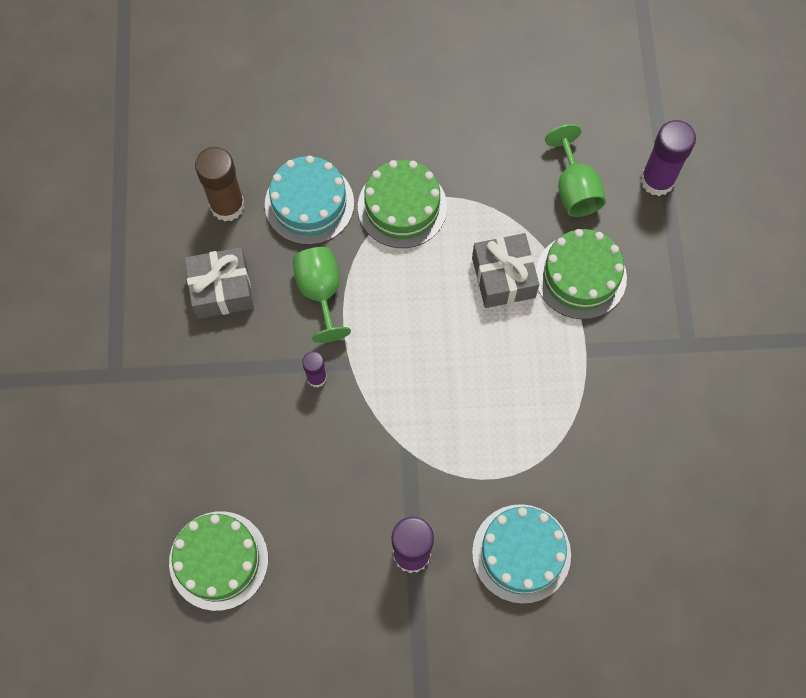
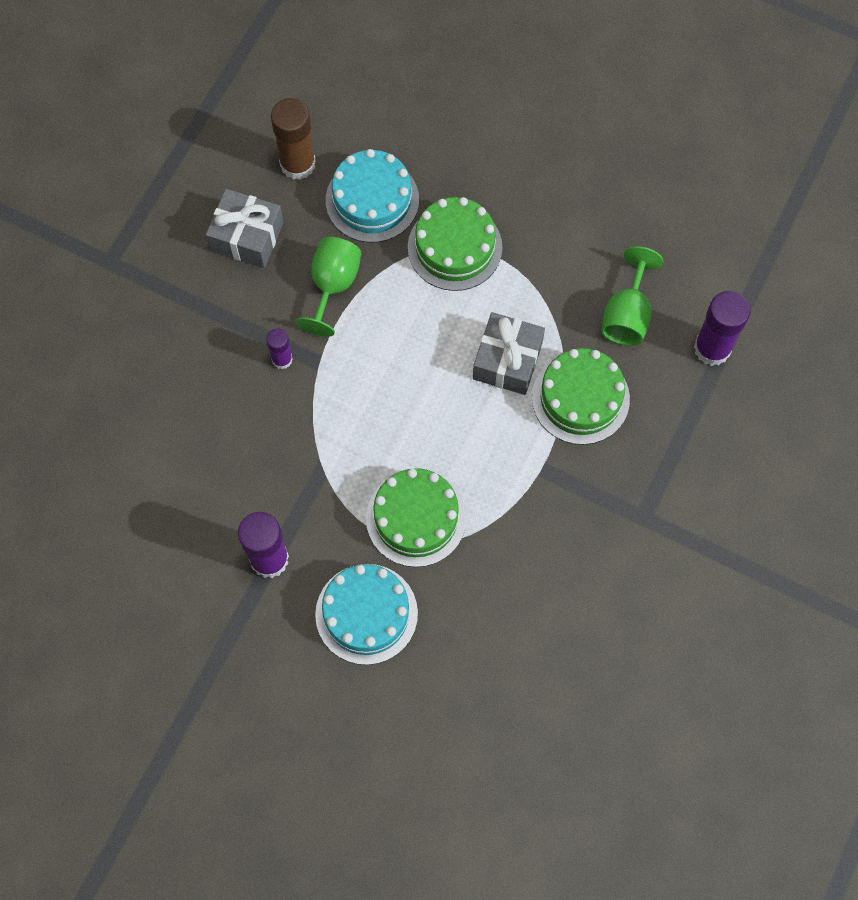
camera: 30 degrees right, 0 degrees up
(218, 560) = (101, 470): green cake -> green cake (416, 518)

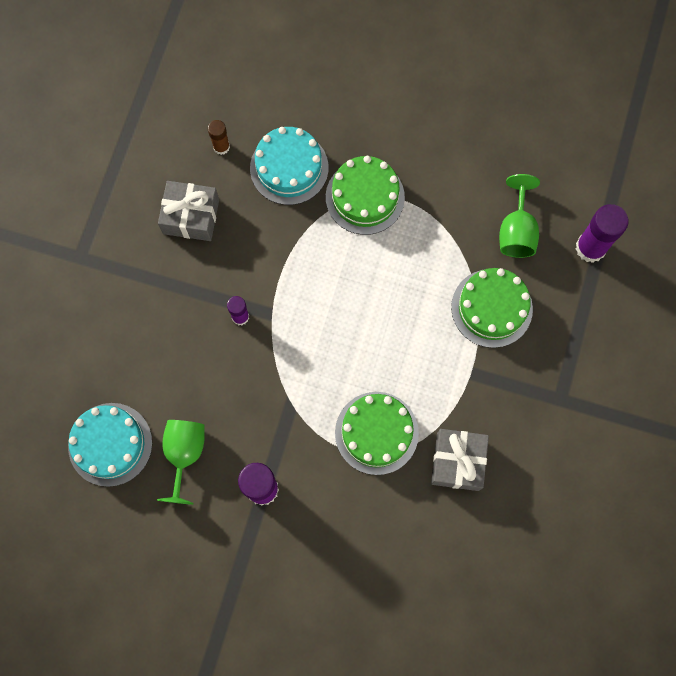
camera: 10 degrees left, 5 degrees up
(297, 164) = (221, 147): brown glue stick -> brown glue stick, size x0.56
(333, 285) = (270, 246): green goblet -> green goblet (184, 454)
(366, 614) = (351, 521): turquoise cake -> turquoise cake (110, 444)
(507, 360) = (426, 286): grey gift -> grey gift (457, 462)

